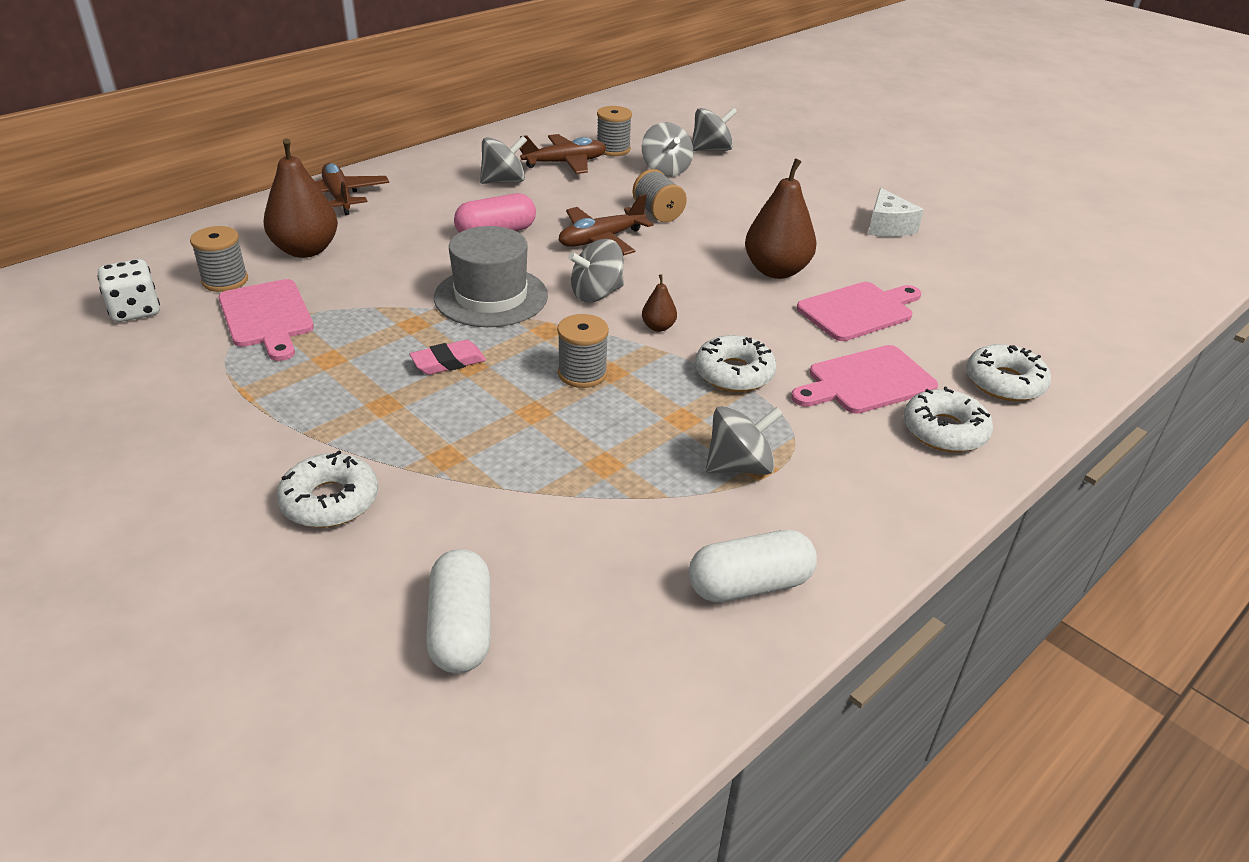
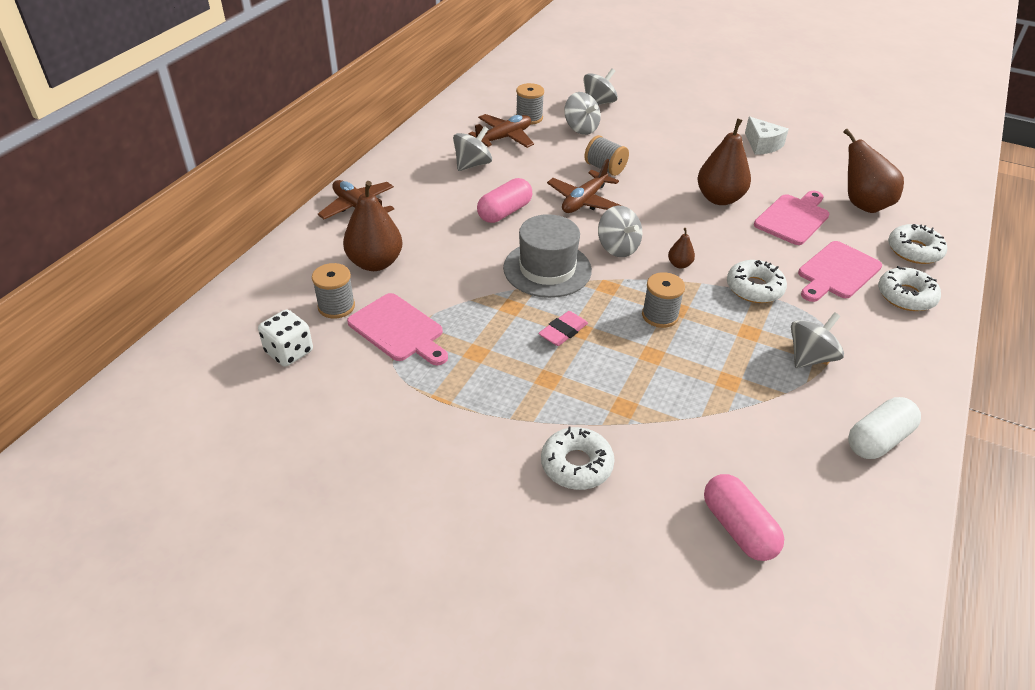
camera: 20 degrees left, 5 degrees up
(461, 628) = (738, 528): white capsule -> pink capsule
(596, 294) = (617, 248): grey spinning top -> grey spinning top turned 75 degrees counterclockwise
(973, 316) = (863, 205): none -> brown pear

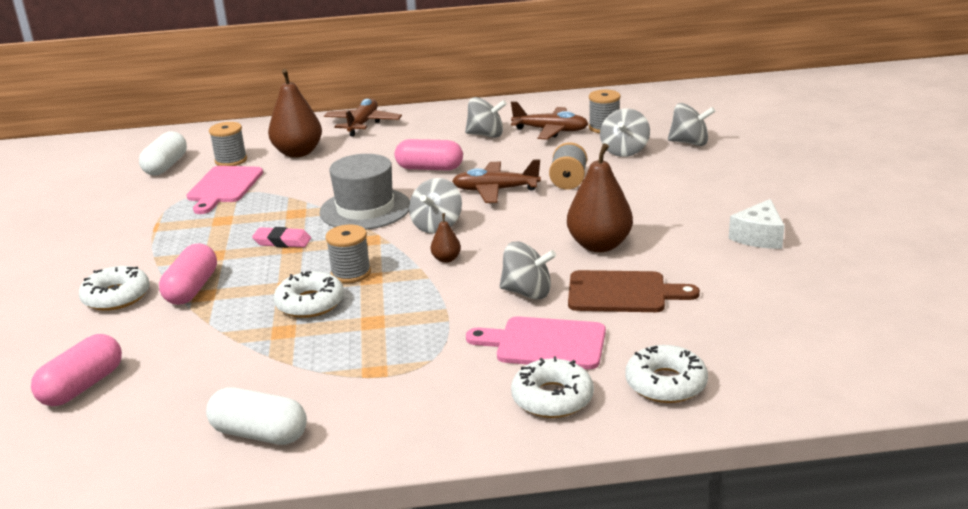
camera: 60 degrees right, 15 degrees down
(289, 352) = (166, 166): white dice -> white capsule
(606, 411) = (192, 289): none -> pink capsule
(754, 288) = (452, 305): white donut -> white donut (310, 303)
(793, 218) = (622, 292): pink cutting board -> brown cutting board
(810, 357) = (363, 364): grey spinning top -> grey spinning top (527, 292)
(863, 205) = (723, 327): brown pear -> none

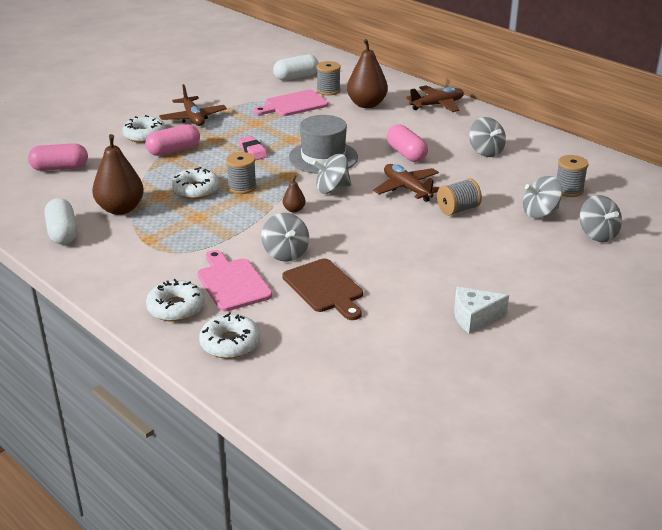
camera: 50 degrees right, 5 degrees up
(550, 131) = (530, 172): brown plane -> brown plane (193, 118)
(599, 245) = (378, 256): brown pear -> brown pear (120, 209)

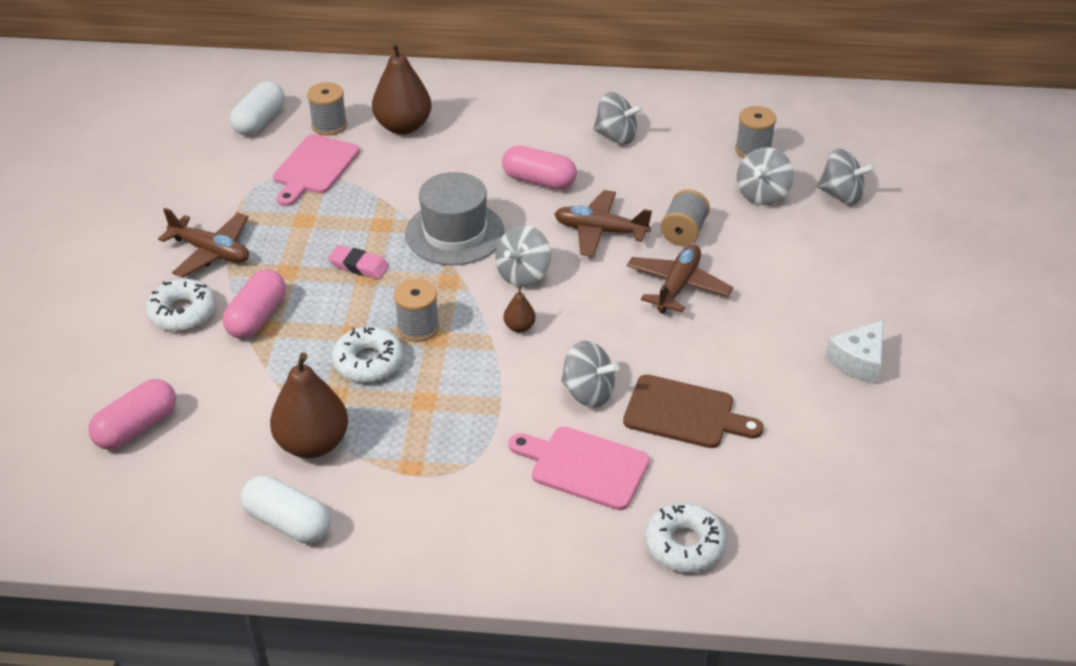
camera: 40 degrees left, 10 degrees up
(176, 308) = (569, 538): white donut -> none
(437, 105) = (484, 91): brown plane -> brown plane (677, 286)

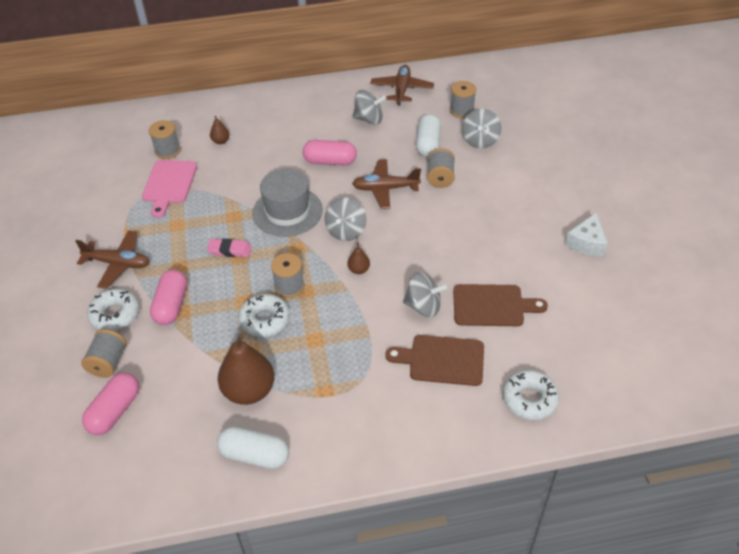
camera: 15 degrees left, 5 degrees up
(152, 368) = (108, 362): none -> grey spool
(259, 121) = (115, 157): white capsule -> white capsule (428, 144)
(403, 126) = (220, 141): brown pear -> brown pear, size x0.46
(584, 467) = (442, 360): pink cutting board -> brown cutting board
(677, 286) = (451, 216): brown plane -> brown plane (402, 90)
(841, 195) = (529, 130): grey spinning top -> none

